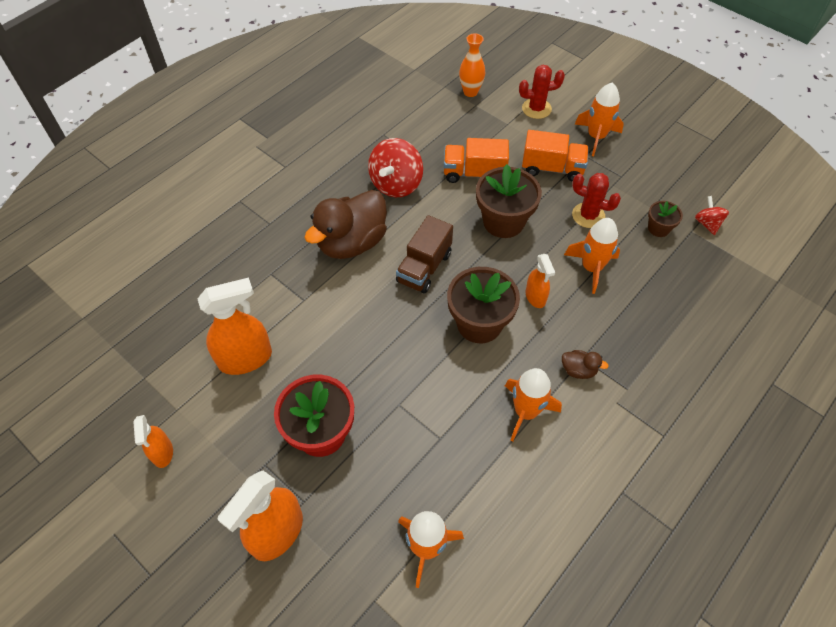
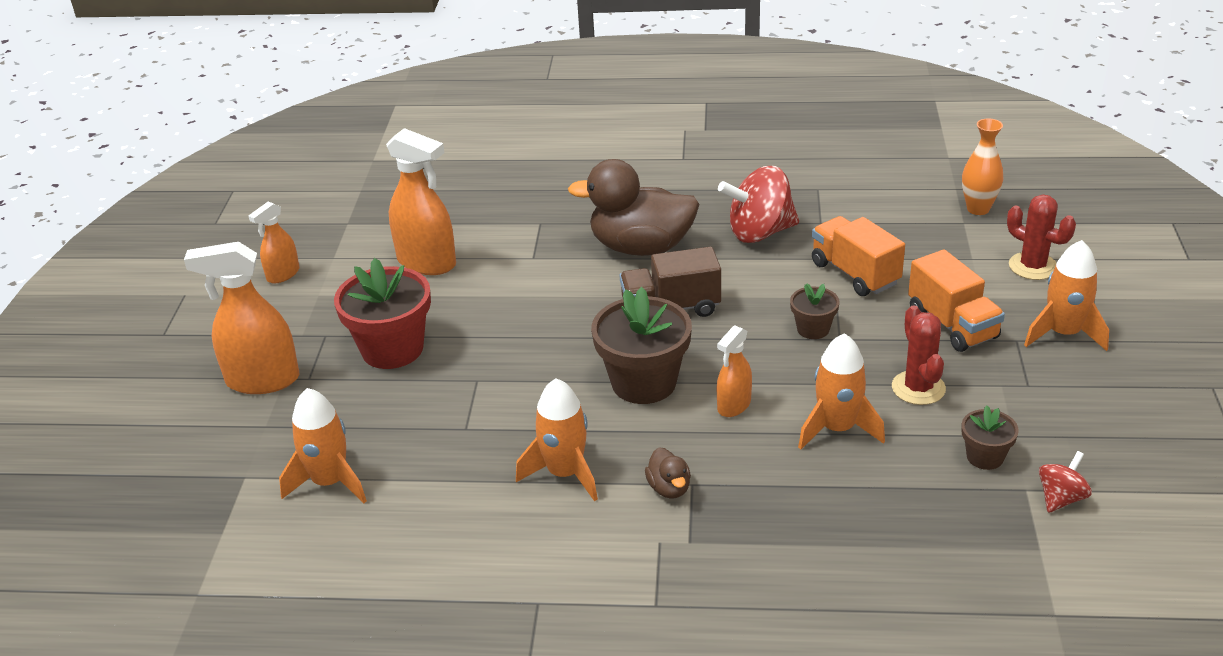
camera: 55 degrees right, 20 degrees down
(503, 221) = (813, 329): brown flower pot -> brown flower pot, size x0.51

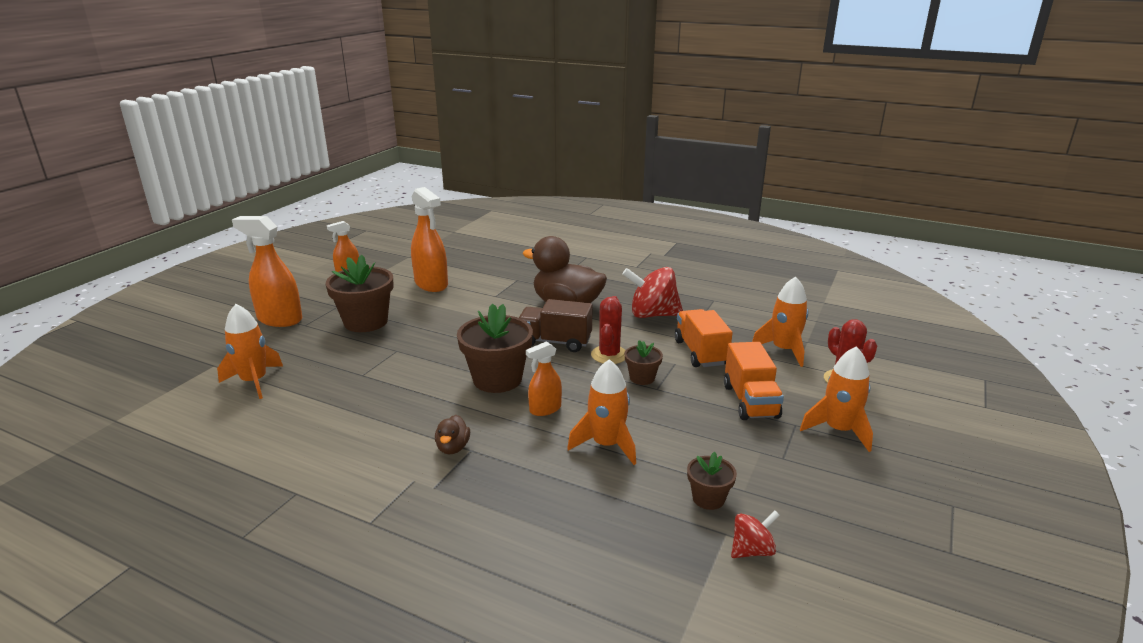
camera: 20 degrees right, 10 degrees down
(392, 349) = (366, 322): red flower pot -> brown flower pot
(565, 473) = (394, 418): orange rocket -> orange rocket (783, 350)
(918, 388) = (691, 435): red cactus -> red cactus (609, 355)
(978, 209) = (824, 336): orange vase -> none

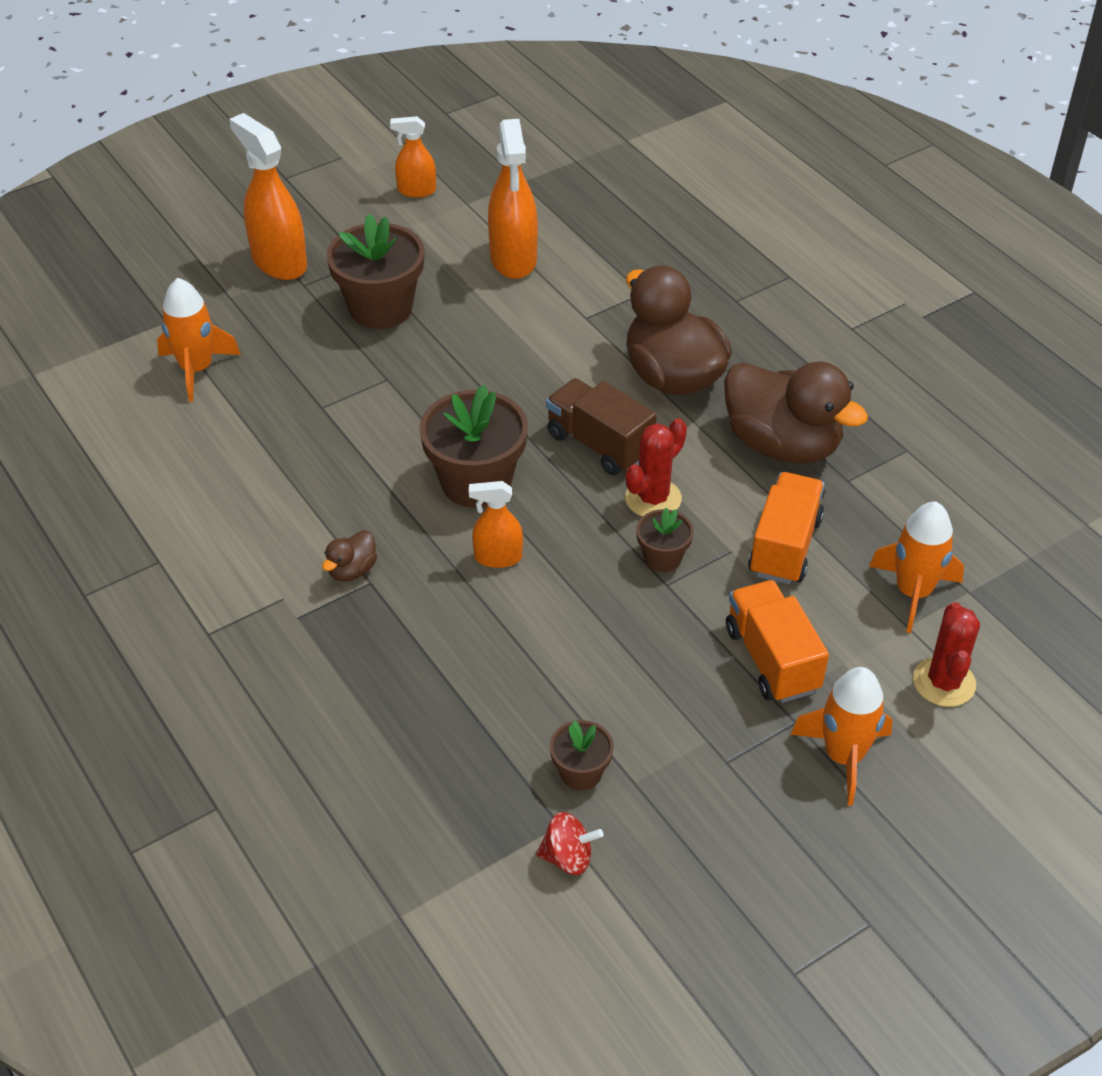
camera: 30 degrees right, 20 degrees up
(606, 445) = (528, 645): orange rocket -> none
(652, 315) = (782, 444): red spinning top -> brown duck
(750, 401) = (771, 659): orange truck -> orange truck turned 135 degrees clockwise

